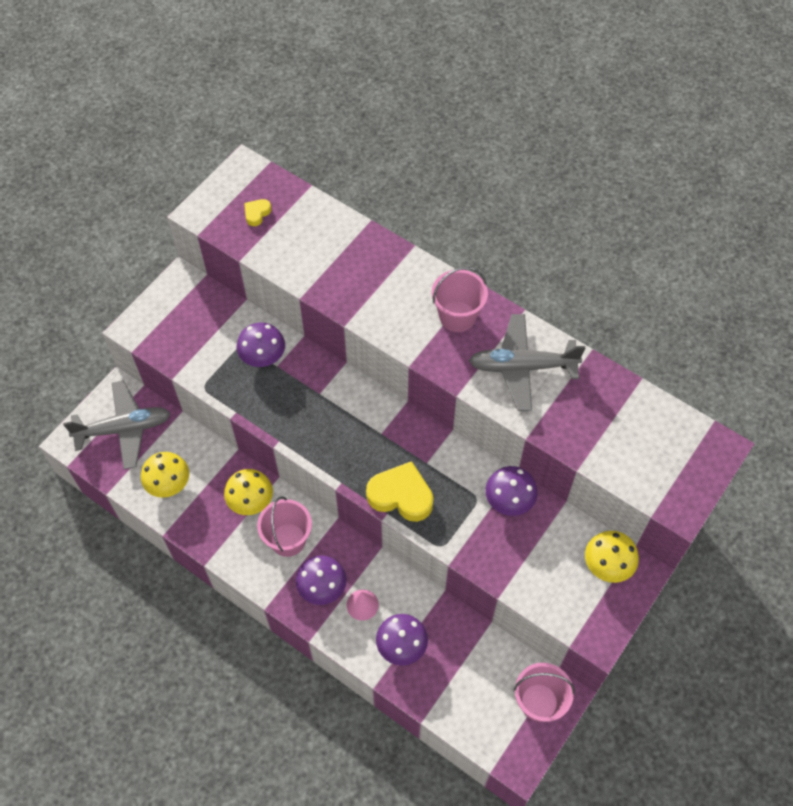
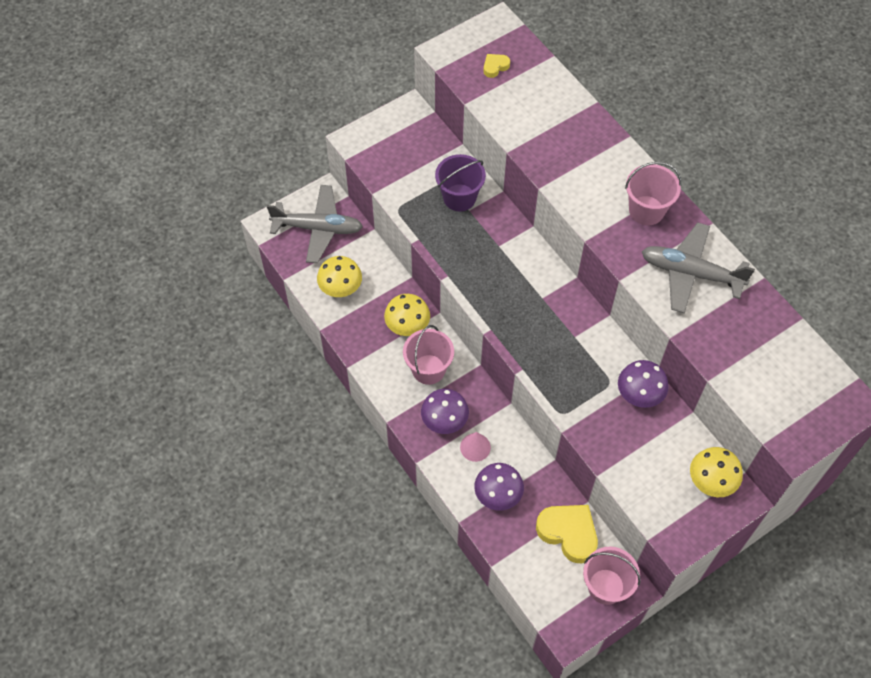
camera: 20 degrees right, 0 degrees up
(262, 356) = (459, 197): purple mushroom -> purple bucket
(401, 495) = (541, 358): yellow heart -> yellow heart (568, 533)

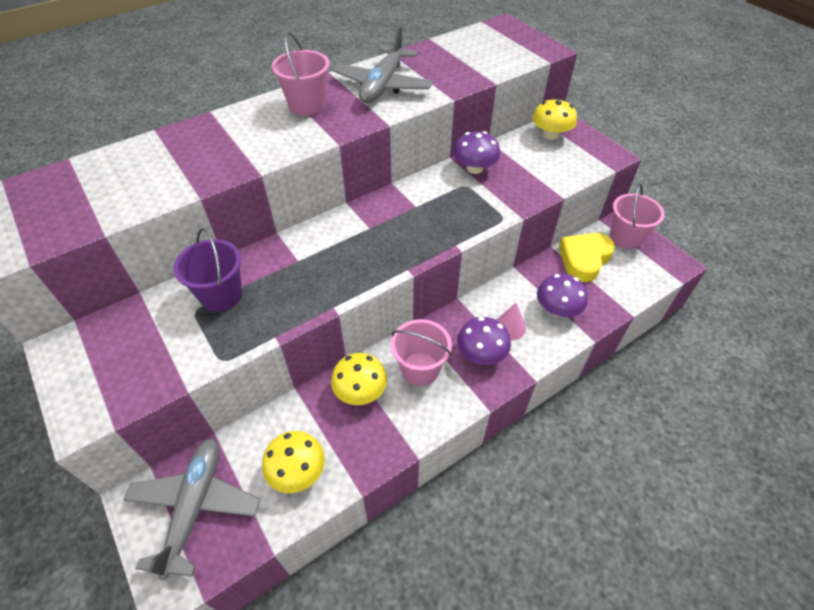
camera: 90 degrees left, 10 degrees down
(495, 67) = (57, 206): yellow heart -> none

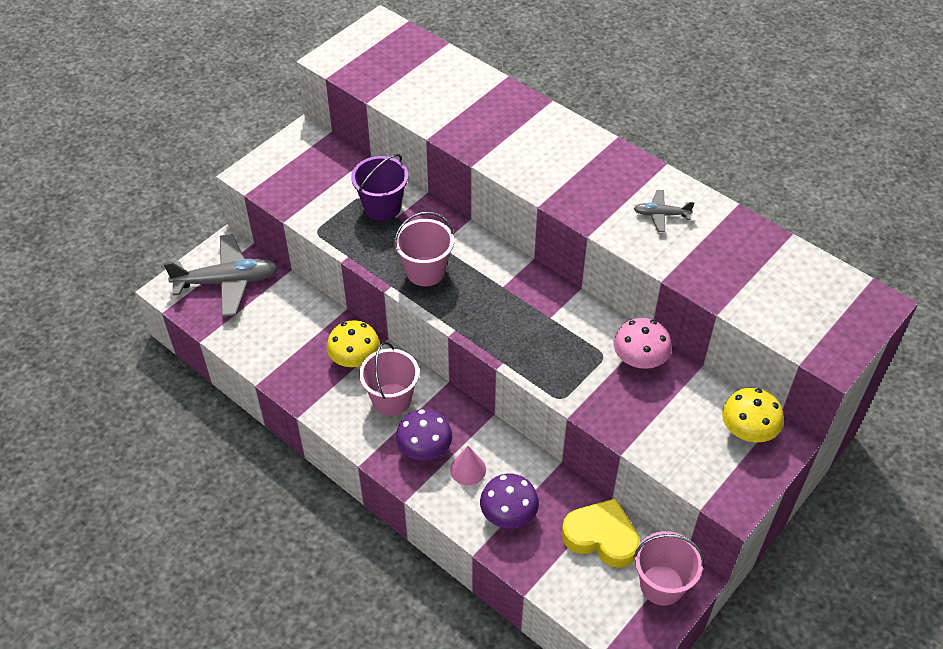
camera: 75 degrees right, 0 degrees up
(297, 471) = (268, 335): yellow mushroom -> none
(307, 105) = (593, 165): pink bucket -> pink bucket (425, 271)
(383, 85) = (661, 215): grey plane -> grey plane, size x0.48
(474, 168) = (639, 359): purple mushroom -> pink mushroom

